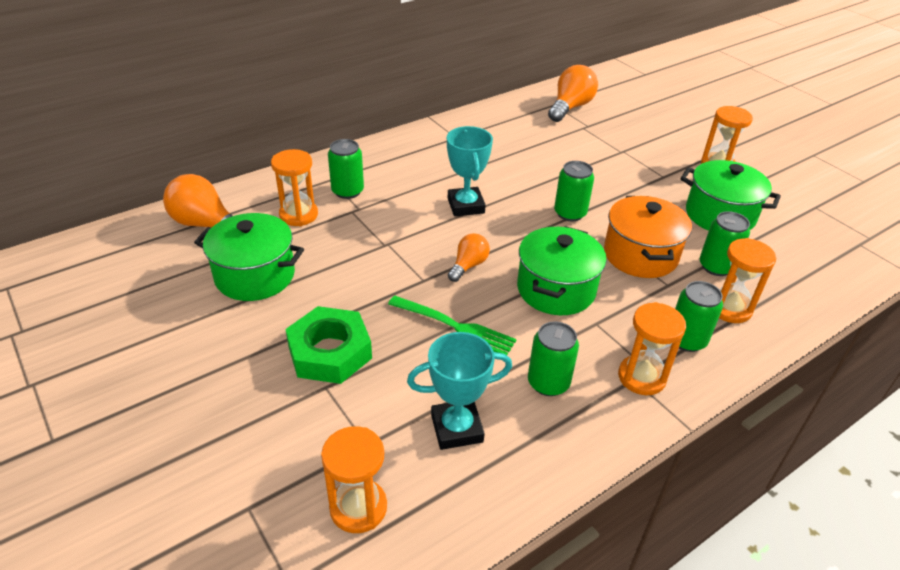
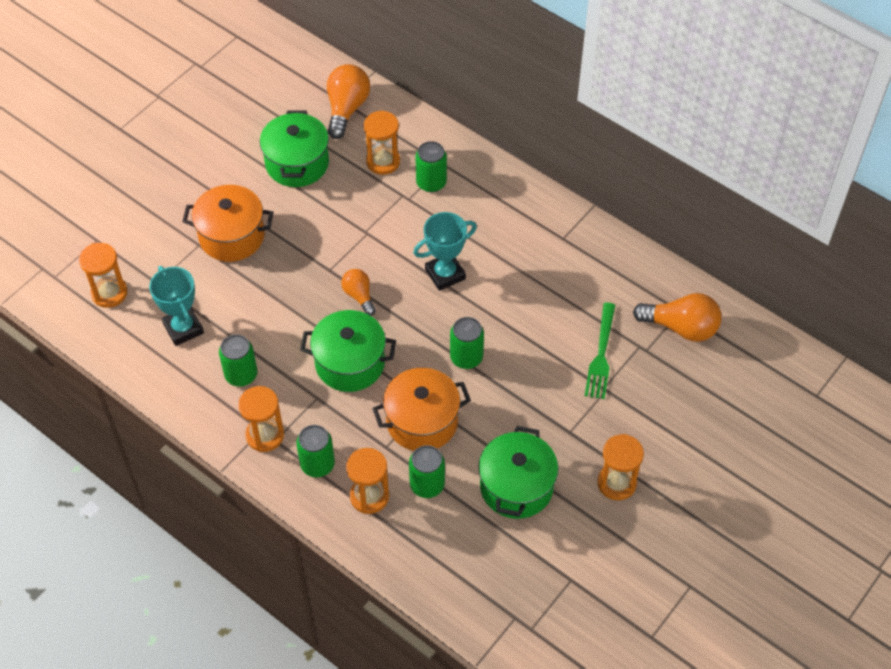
camera: 75 degrees right, 15 degrees up
(330, 352) = (232, 236): green nut -> orange pot
(455, 326) = (282, 304): green fork -> green fork (601, 354)
(468, 265) = (359, 296): orange light bulb -> orange light bulb turned 135 degrees counterclockwise

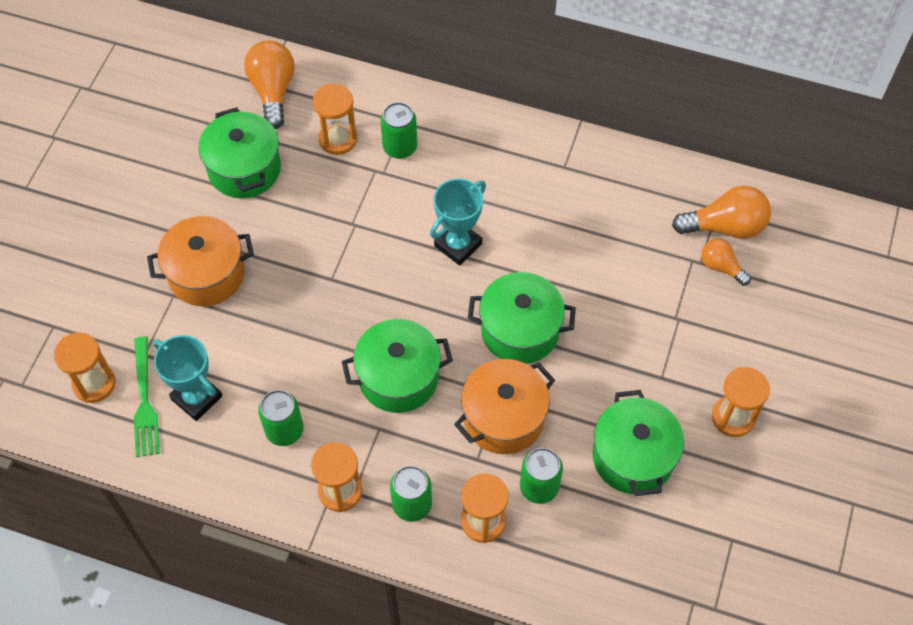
camera: 20 degrees left, 5 degrees up
(359, 296) = (376, 298): orange light bulb -> orange light bulb (721, 267)
(466, 357) = (520, 330): green can -> green pot
(601, 354) = (657, 282): green fork -> green fork (145, 401)

